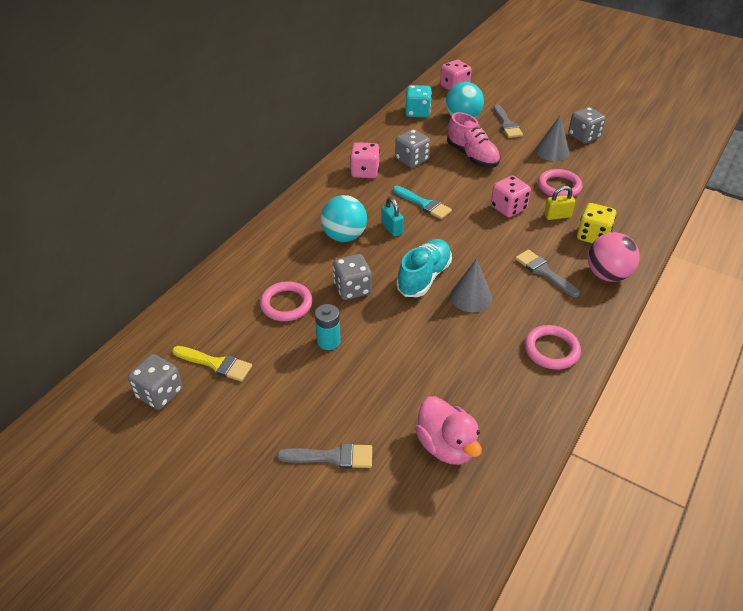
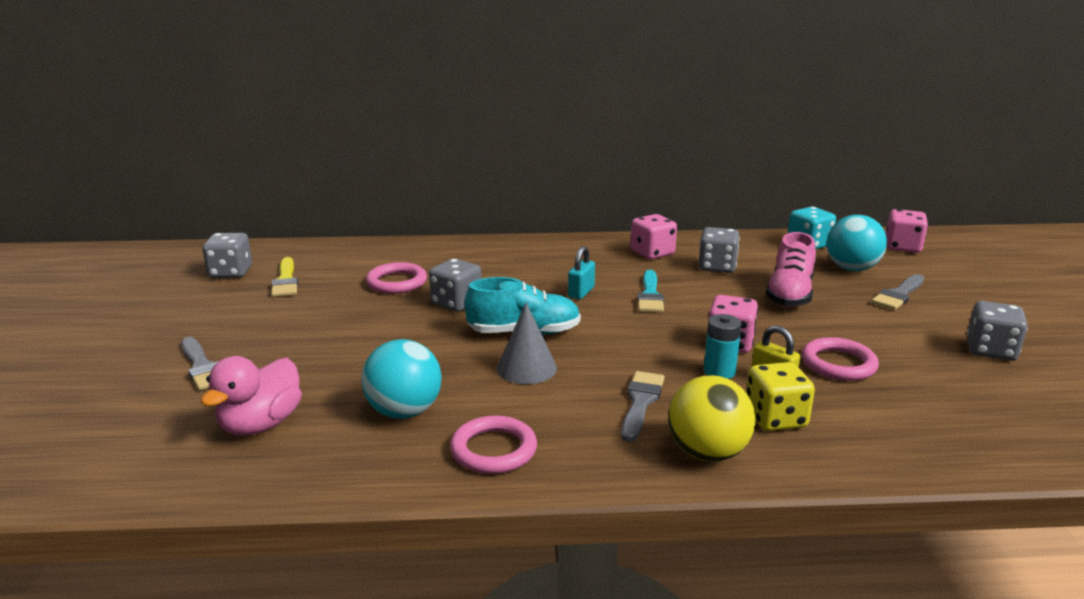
camera: 55 degrees right, 20 degrees down
(328, 341) = (365, 316): turquoise battery -> turquoise battery (719, 372)
(344, 236) = (532, 275): turquoise ball -> turquoise ball (404, 412)
(552, 151) = (906, 338): grey cone -> none
(607, 275) = (707, 453): pink ball -> yellow ball

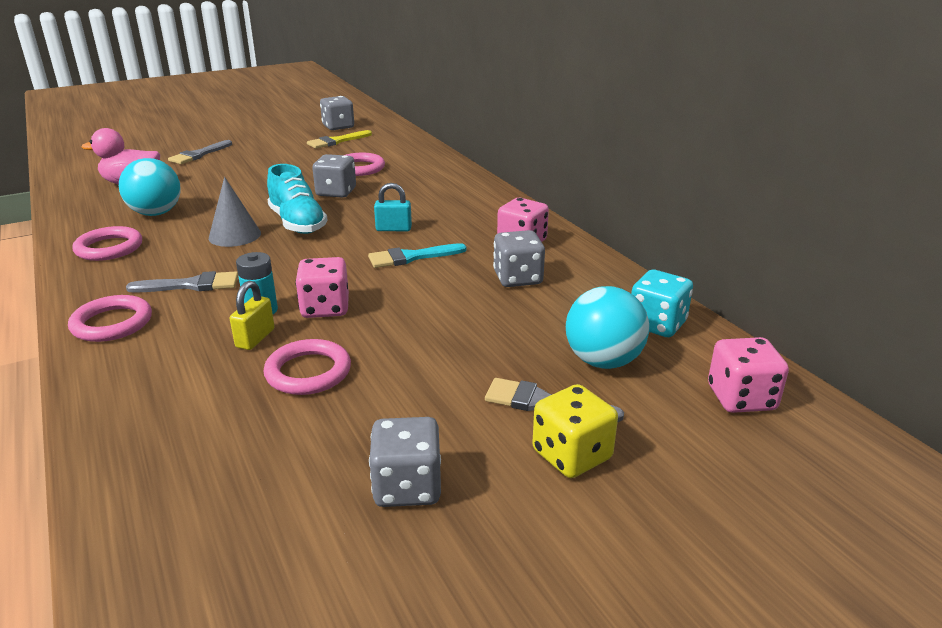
camera: 65 degrees right, 5 degrees up
(707, 453) = (112, 323): yellow ball -> pink ring
(775, 418) = (178, 347): yellow dice -> yellow dice (571, 455)
(789, 294) = (477, 327): pink shoe -> none

